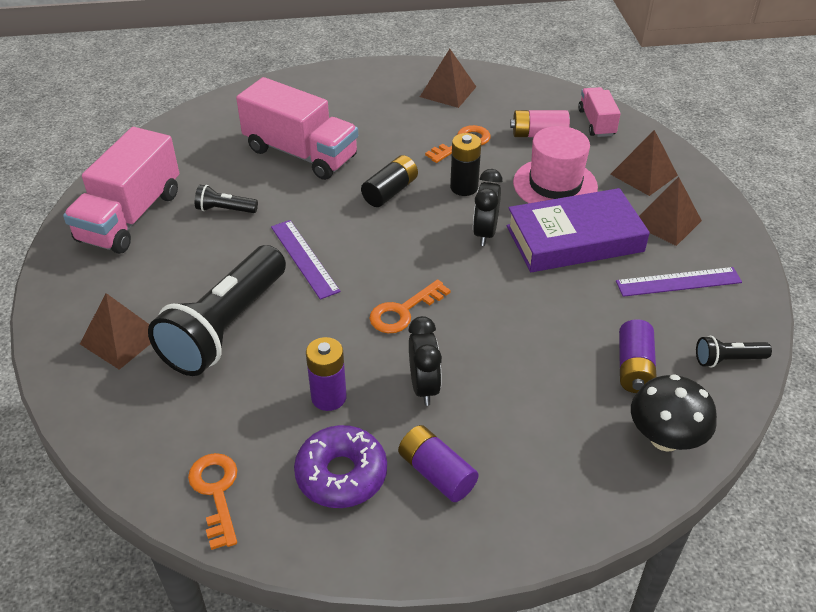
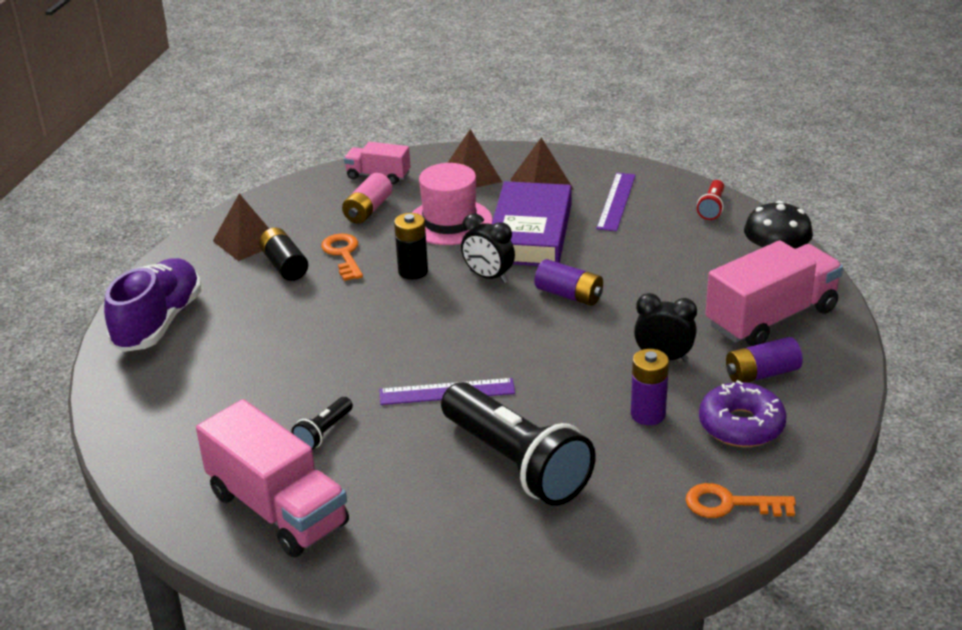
camera: 65 degrees left, 10 degrees down
(121, 339) = (487, 542): brown pyramid -> none
(301, 153) = (267, 360): pink truck -> pink truck (771, 317)
(320, 90) = (158, 323): none -> purple shoe
(390, 191) = (383, 316): black battery -> black battery (284, 265)
(403, 311) = (563, 347): orange key -> none
(634, 367) = (697, 250): purple battery -> purple battery (569, 295)
(727, 360) = (712, 208): black flashlight -> red flashlight

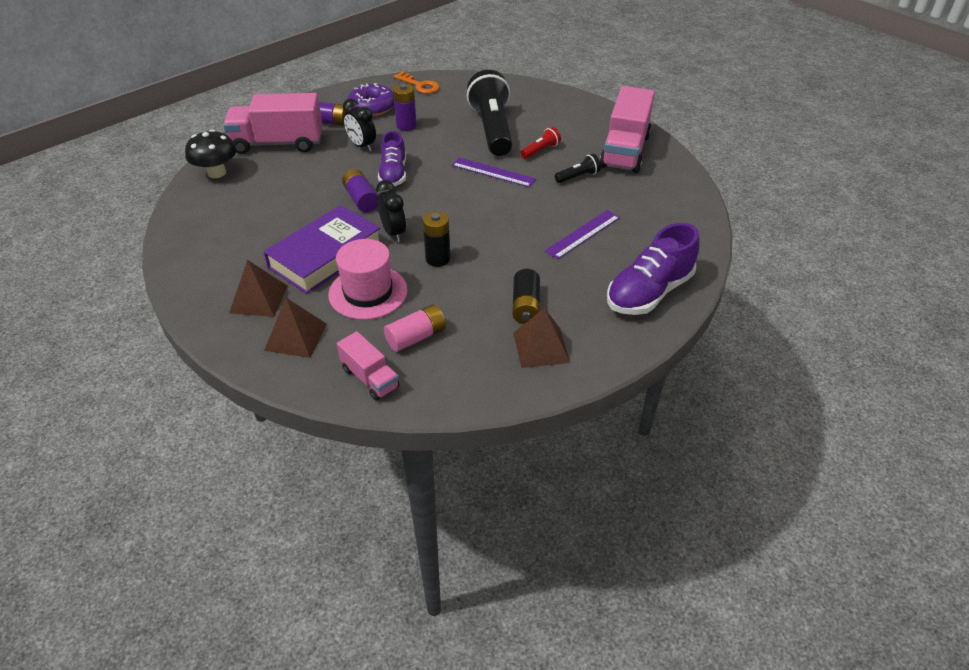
camera: 150 degrees left, 10 degrees up
(278, 509) = (625, 151): pink truck -> pink truck turned 150 degrees counterclockwise
(343, 254) = (474, 297): orange key -> none
(571, 338) = (393, 174): none -> purple shoe
(616, 201) = (234, 256): purple ruler -> purple ruler (583, 234)
(712, 208) = (187, 222): red flashlight -> red flashlight (540, 150)

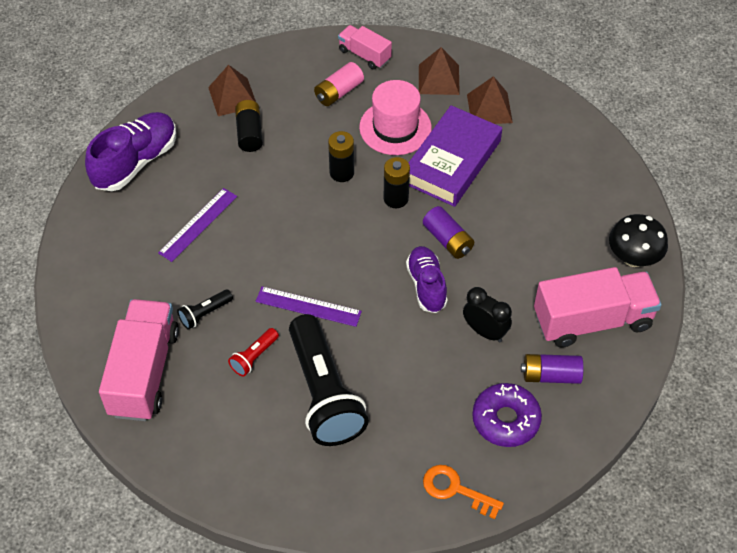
camera: 170 degrees right, 10 degrees up
(393, 233) = (396, 198): black clock -> black battery
(406, 126) = (442, 383): purple battery -> none

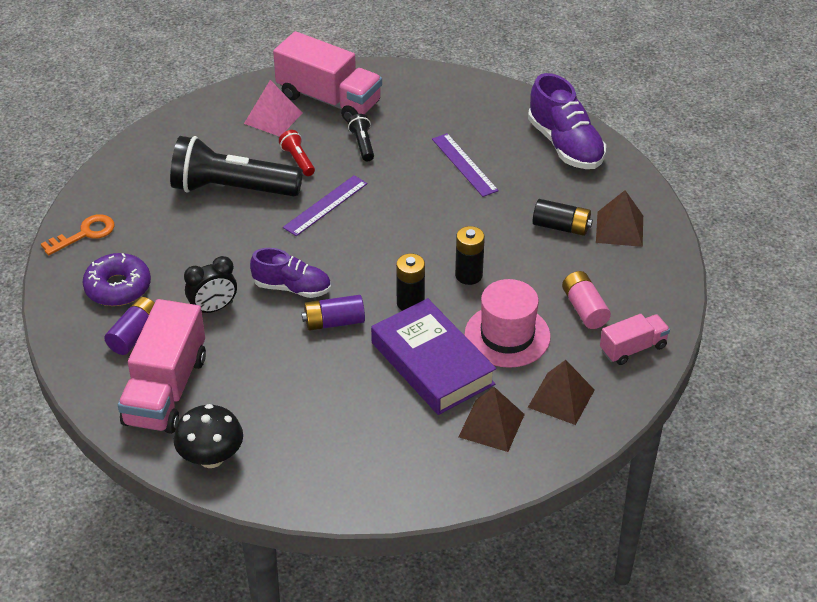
camera: 115 degrees right, 10 degrees down
(197, 409) = (273, 118): none -> pink pyramid

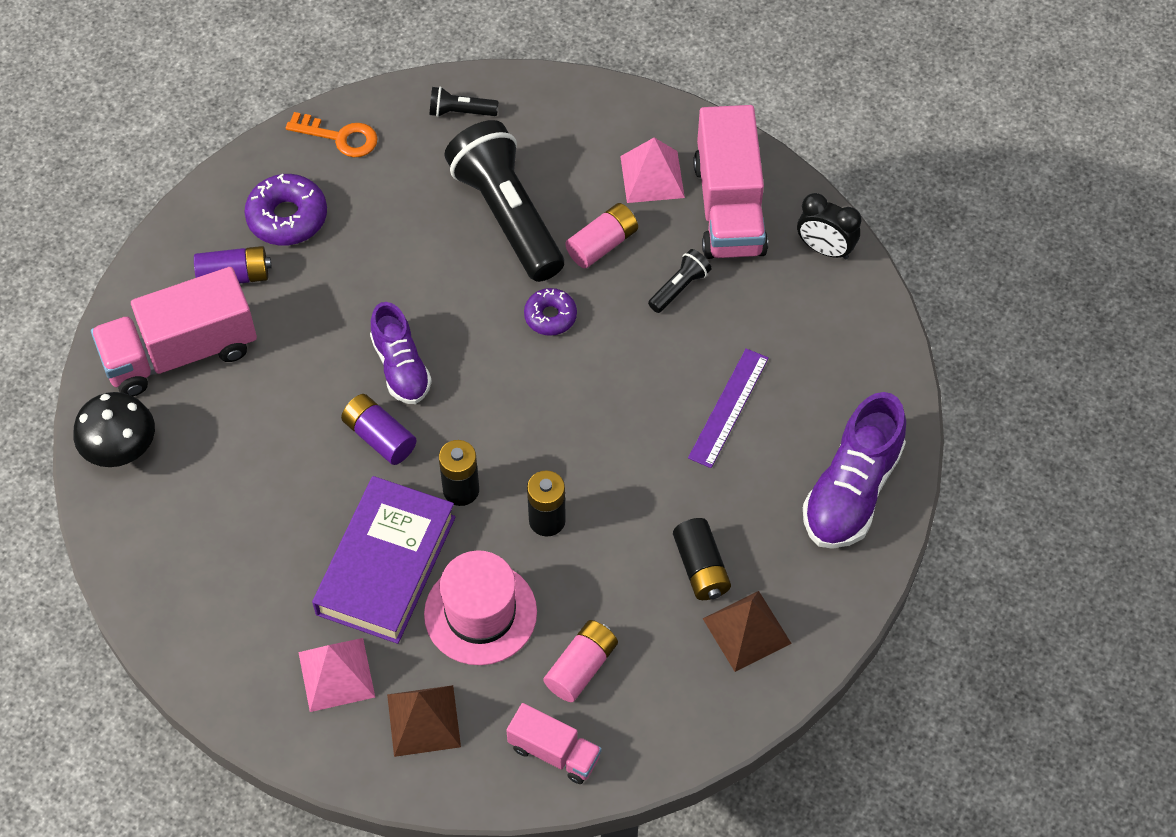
camera: 55 degrees right, 15 degrees up
(131, 172) = (460, 112): none -> black flashlight
(213, 308) = (319, 318): black clock -> black clock (825, 249)
(298, 160) = (602, 244): red flashlight -> pink battery
(325, 205) = (550, 316): purple ruler -> purple donut
(491, 425) = (336, 674): brown pyramid -> pink pyramid

